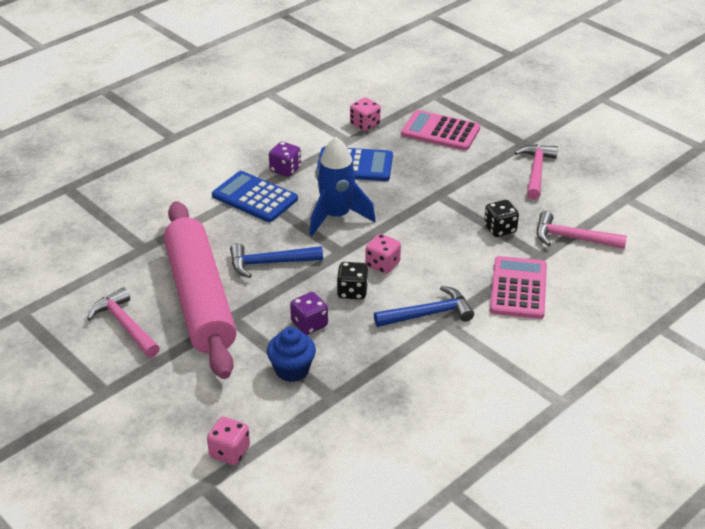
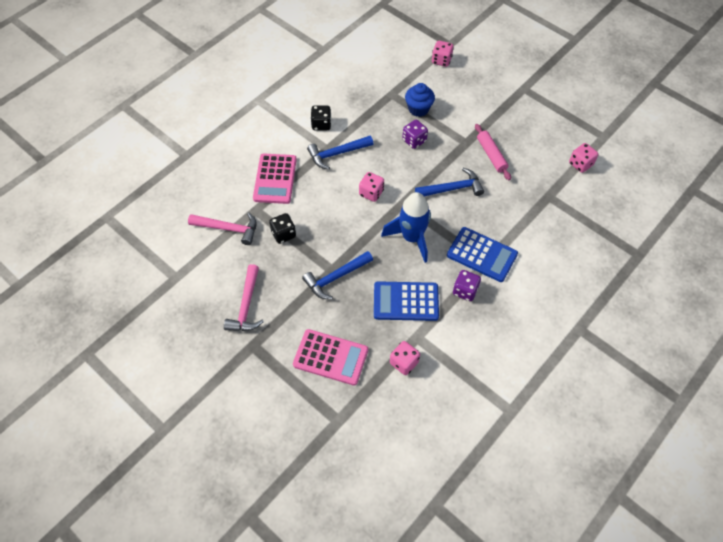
camera: 175 degrees right, 20 degrees up
(78, 280) = (580, 164): none -> pink dice
(125, 325) = (532, 132): pink hammer -> none
(200, 299) = (491, 155): pink rolling pin -> pink rolling pin, size x0.42
(352, 292) = (390, 168): black dice -> black dice (321, 124)
(434, 187) = (336, 278): none -> blue hammer

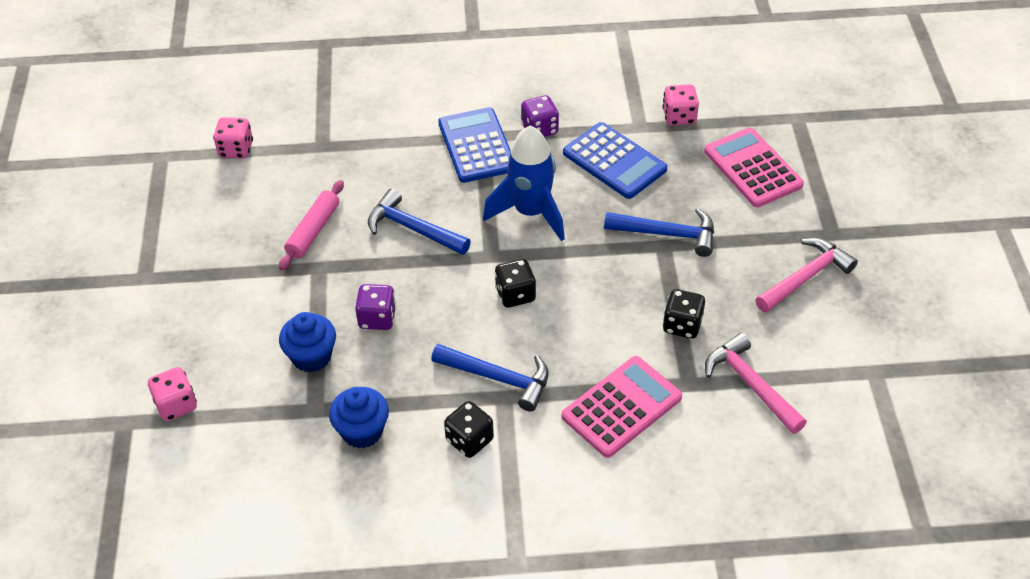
camera: 135 degrees left, 10 degrees down
(364, 99) = (362, 431): none -> blue cupcake
(371, 193) = (515, 294): pink dice -> black dice

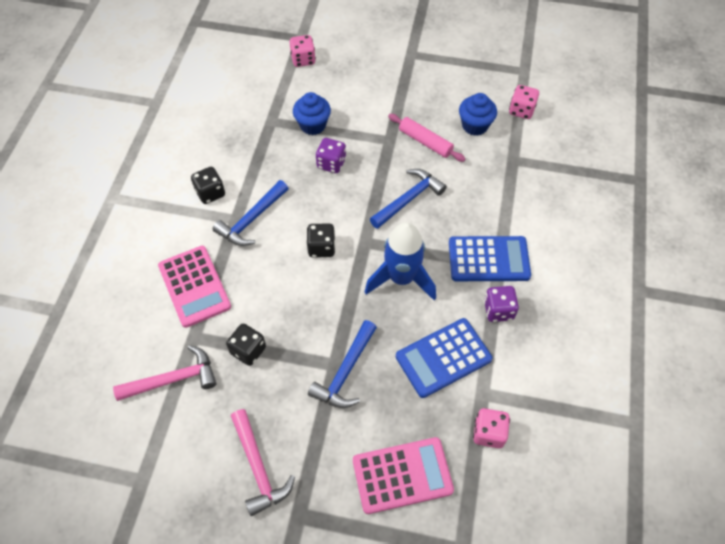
camera: 105 degrees right, 10 degrees up
(362, 431) = (243, 141): blue cupcake -> blue cupcake (475, 126)

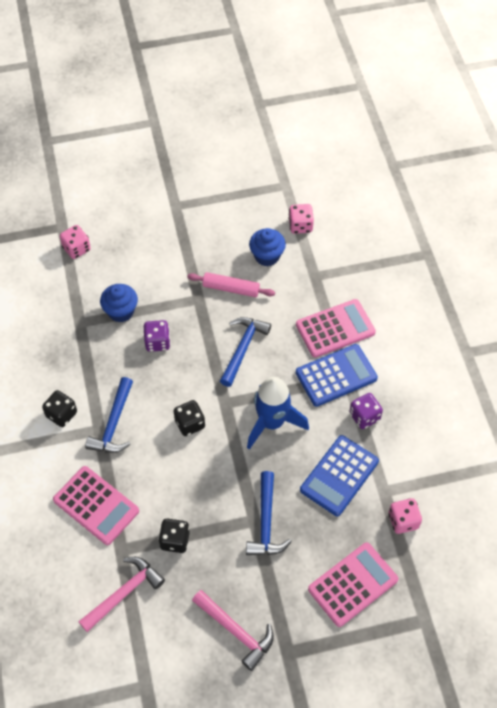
camera: 25 degrees left, 0 degrees up
(509, 215) = (335, 328): none -> pink calculator

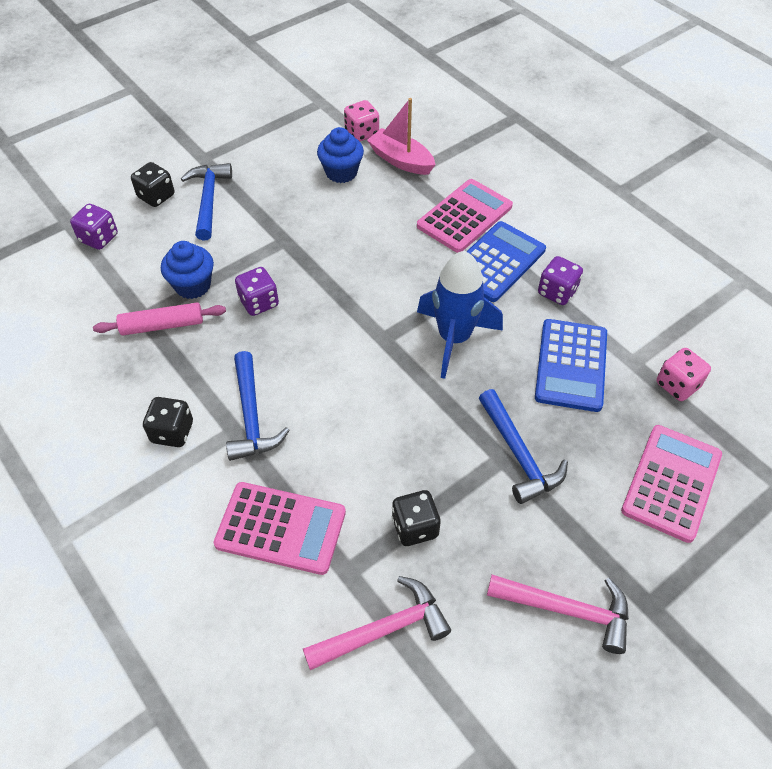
camera: 25 degrees left, 5 degrees down
(76, 249) = (99, 238): pink dice -> purple dice
(124, 593) = (384, 629): pink hammer -> pink hammer turned 45 degrees clockwise
(190, 424) = (352, 378): black dice -> black dice (156, 196)
(231, 288) = (318, 217): pink rolling pin -> pink rolling pin (162, 325)
(243, 348) = (369, 272): blue hammer -> blue hammer (208, 200)
(316, 262) = (401, 160): none -> pink boat

